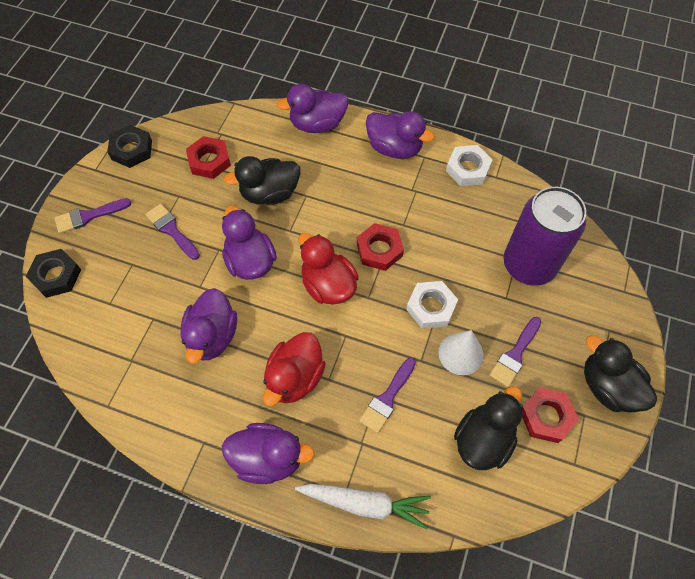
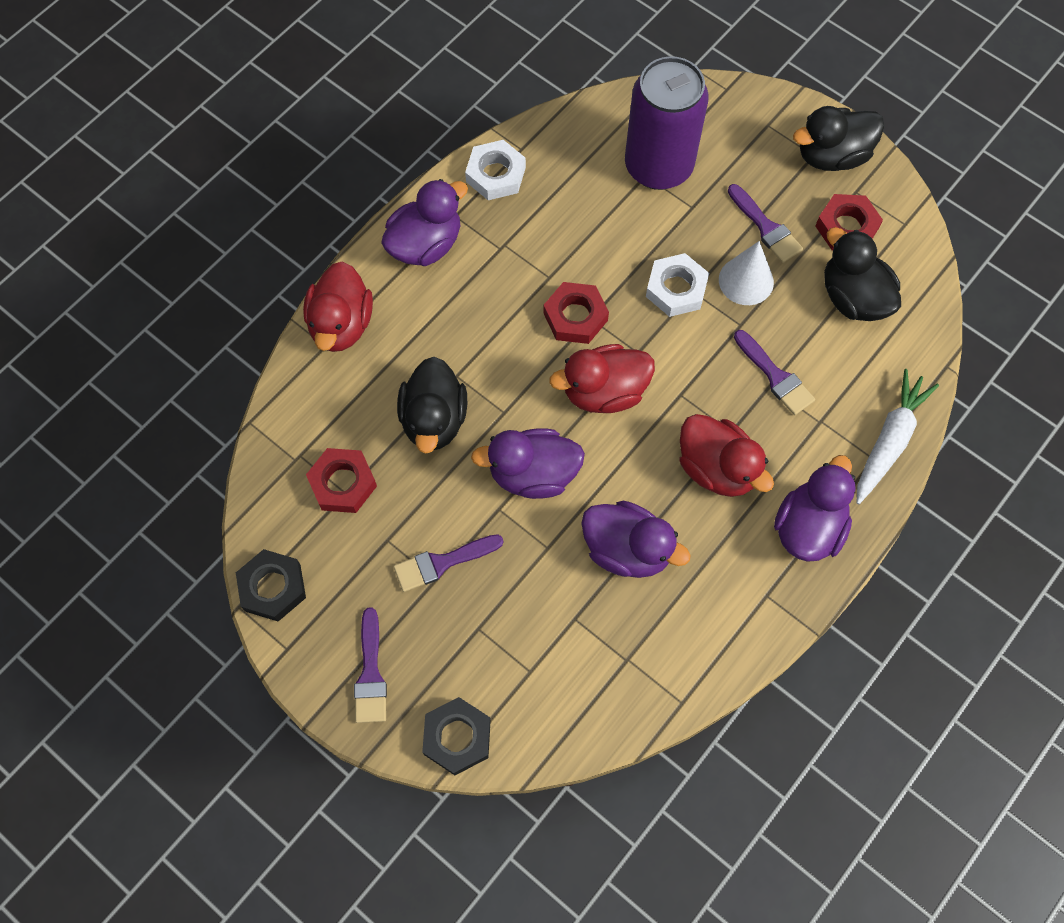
camera: 70 degrees left, 5 degrees up
(317, 124) = (341, 324): purple duck -> red duck

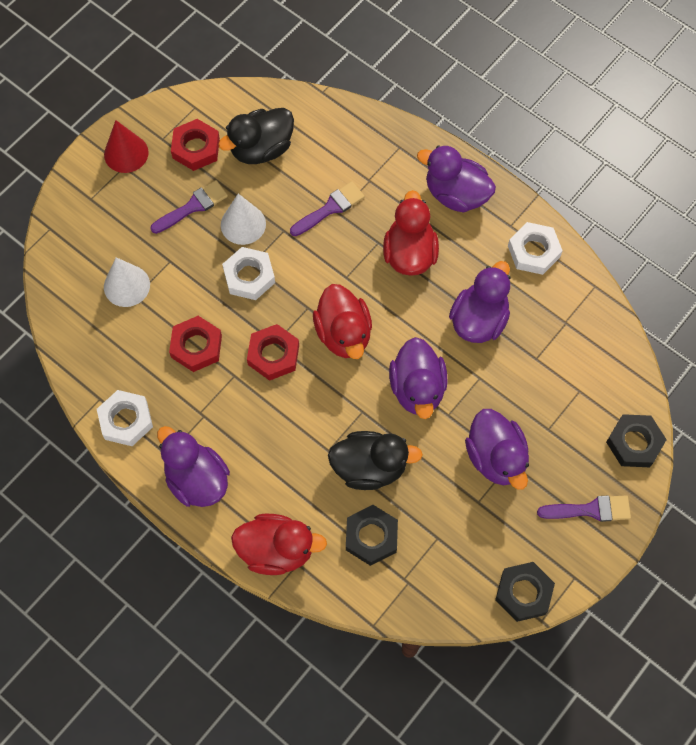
camera: 90 degrees left, 0 degrees up
(342, 483) = (429, 540): red nut -> red nut (196, 346)
(351, 421) = (371, 537): none -> black nut
(442, 563) = (496, 457): purple brush -> purple duck
(658, 166) = (126, 285): purple can -> white cone
(717, 468) = (409, 253): red duck -> red duck turned 45 degrees counterclockwise
(730, 624) = (533, 251): none -> white nut
(832, 156) = (126, 153): black duck -> red cone
(889, 440) = (384, 135): white carrot -> none

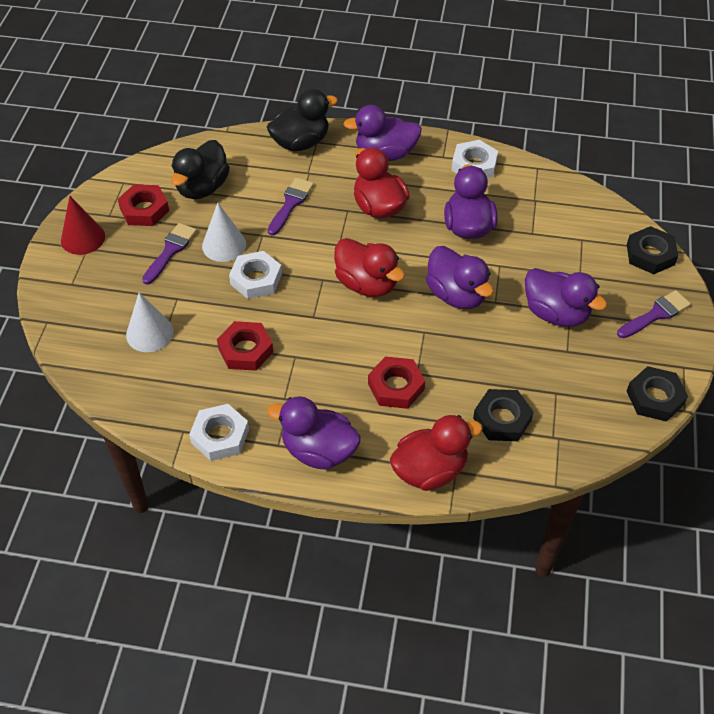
camera: 30 degrees left, 15 degrees down
(273, 355) = (318, 325): red nut -> red nut (396, 386)
(370, 467) = (461, 369): black duck -> black duck (301, 143)

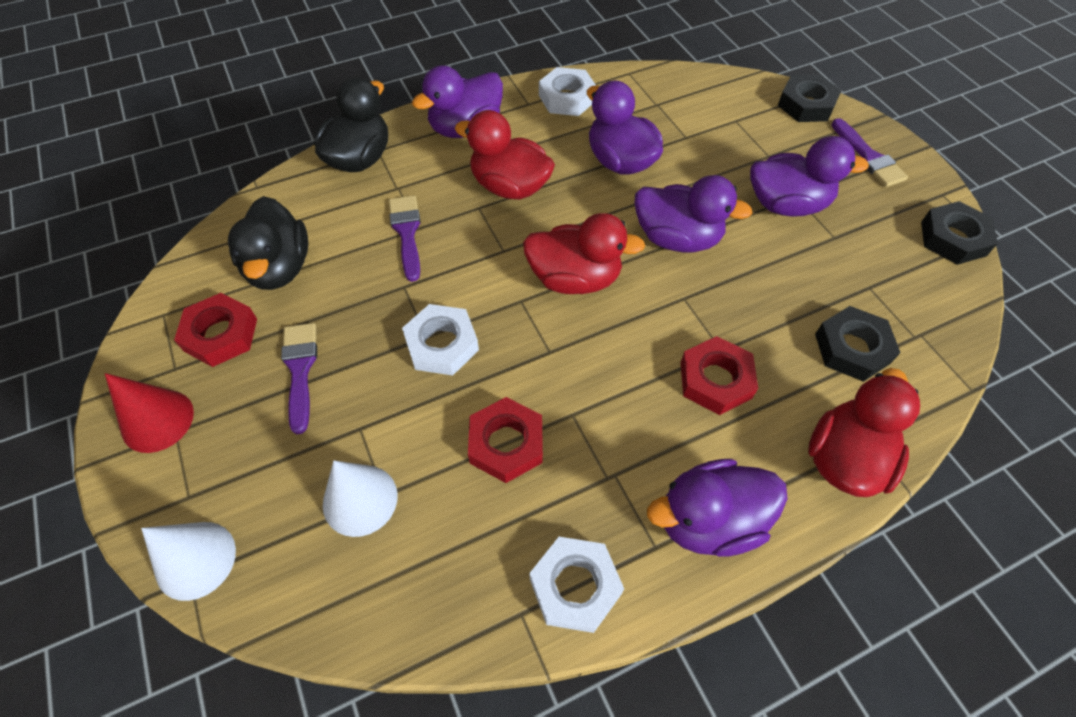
camera: 35 degrees left, 5 degrees up
(224, 245) = (365, 324): white cone -> white cone (195, 560)
(656, 314) = (869, 157): purple brush -> purple brush turned 135 degrees clockwise

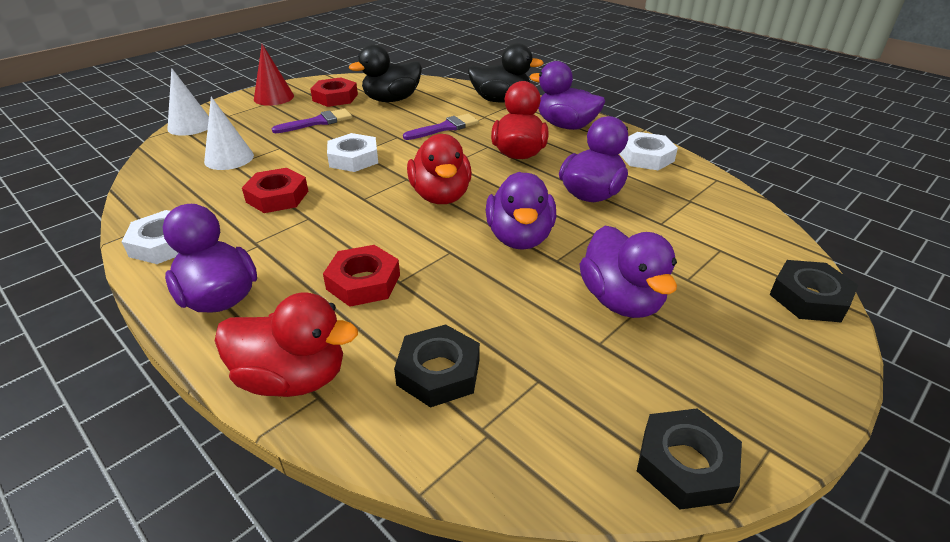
camera: 70 degrees right, 20 degrees down
(869, 157) = (769, 362): purple brush -> none

